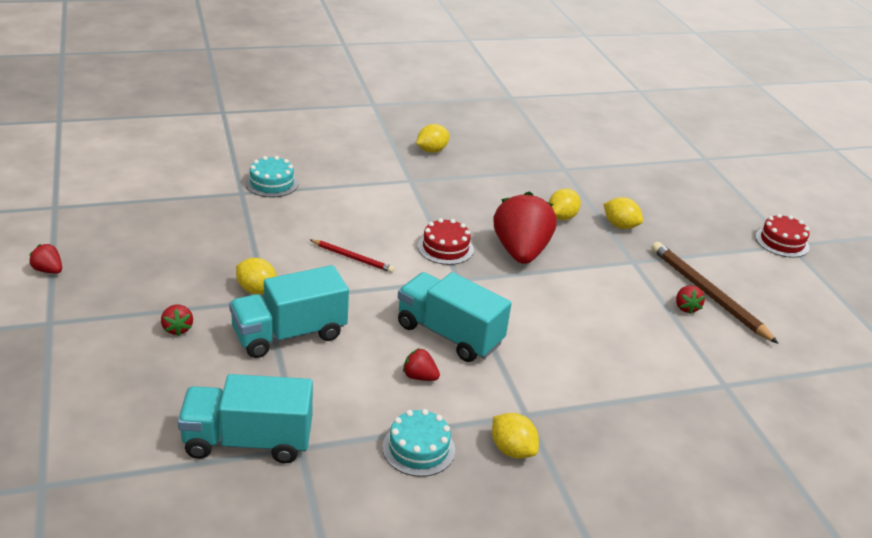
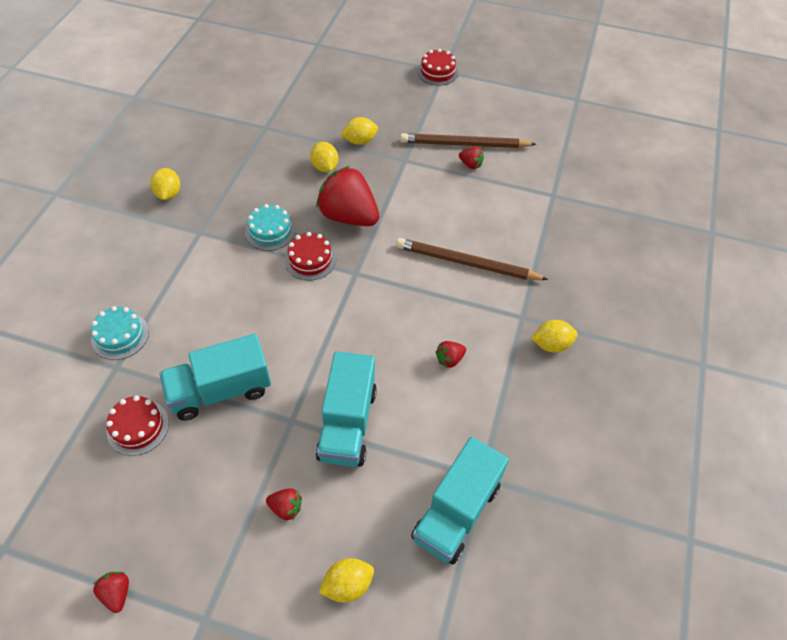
camera: 55 degrees left, 20 degrees up
(48, 270) = (117, 593): red strawberry -> red strawberry turned 90 degrees clockwise
(196, 224) = (138, 427): none -> red cake
(256, 290) = (273, 421): yellow lemon -> yellow lemon (347, 585)
(352, 258) = (278, 329): red pencil -> none
(418, 448) = (522, 400): turquoise cake -> turquoise cake (270, 231)
(449, 334) = (414, 315): turquoise truck -> turquoise truck (221, 390)
(551, 349) = (466, 263): none -> brown pencil

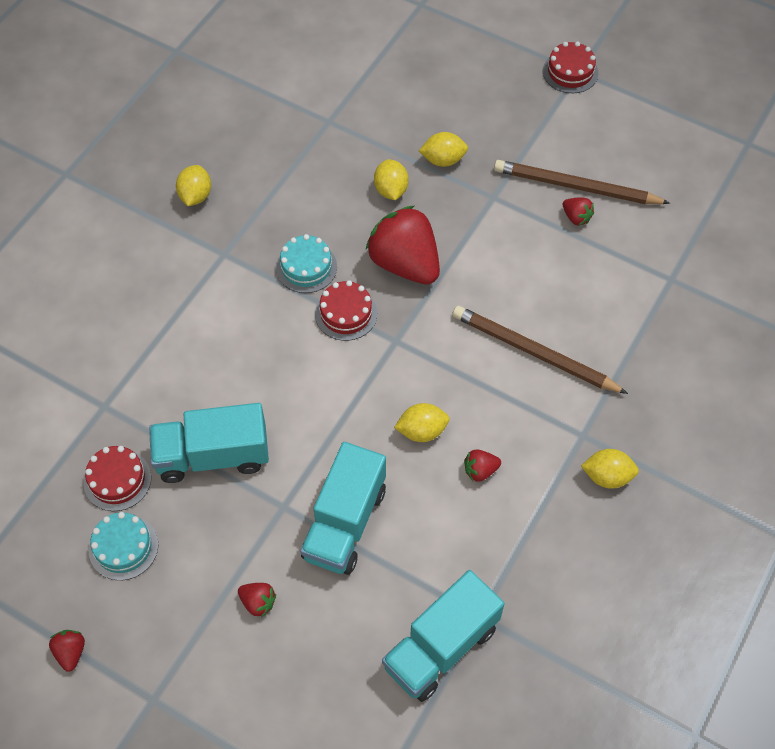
camera: 15 degrees right, 5 degrees up
(120, 335) = (114, 368): turquoise cake -> turquoise cake (123, 547)
(347, 585) = (305, 697): yellow lemon -> yellow lemon (422, 431)

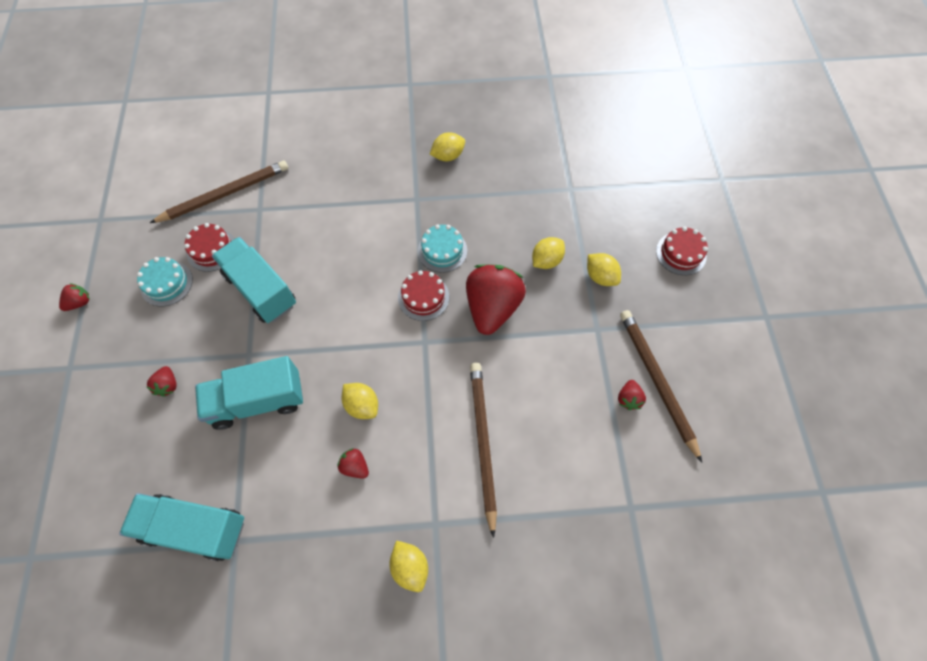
camera: 55 degrees right, 5 degrees up
(50, 430) = (225, 194): none -> brown pencil
(570, 72) = (760, 311): red cake -> red cake (681, 253)

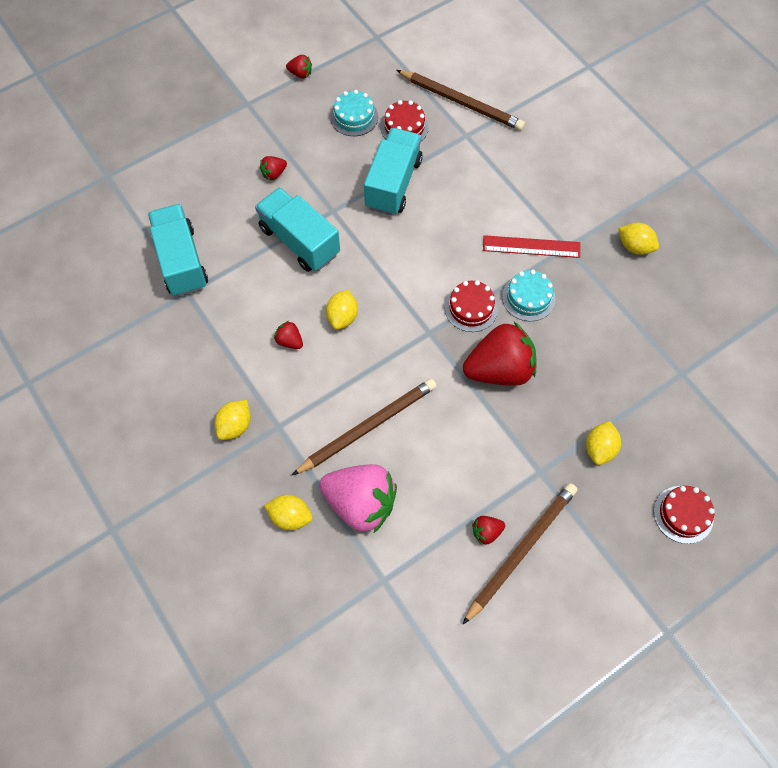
camera: 60 degrees right, 0 degrees up
(355, 466) = (289, 341): red strawberry -> red strawberry turned 60 degrees counterclockwise
(398, 222) = (531, 247): none -> red ruler
(546, 260) = (582, 391): yellow lemon -> yellow lemon (290, 517)
(551, 489) = (360, 503): none -> pink strawberry

